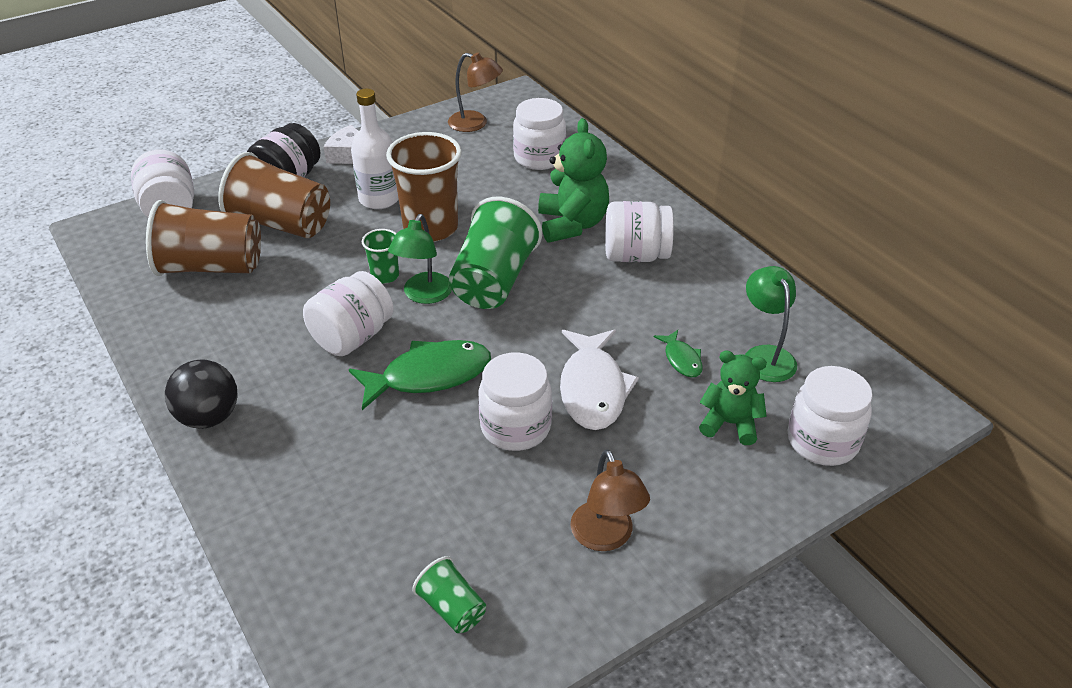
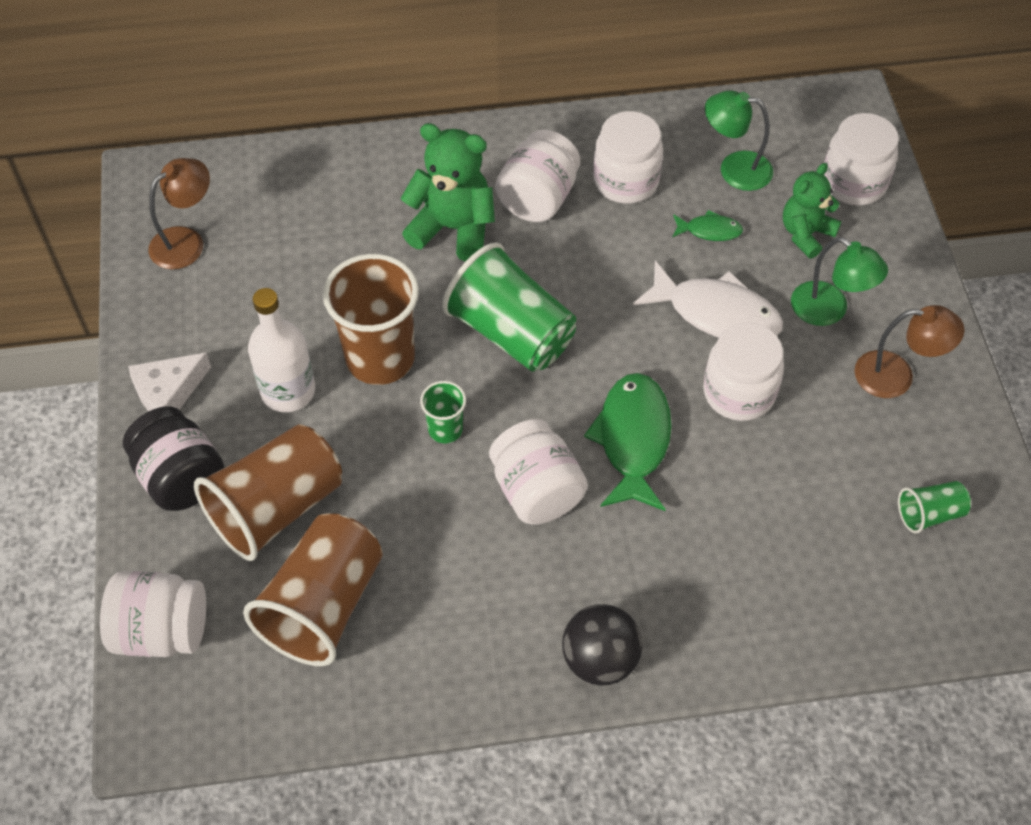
camera: 65 degrees left, 15 degrees up
(424, 295) = (501, 403): green lamp -> green lamp (829, 311)
(539, 158) = (305, 208): white jar -> white jar (626, 181)

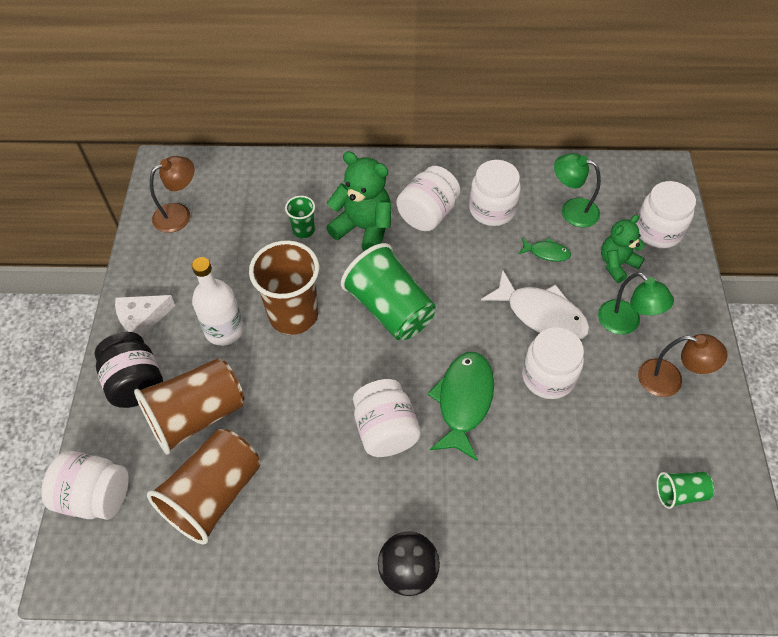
camera: 10 degrees right, 0 degrees up
(445, 429) = (329, 374): green cup -> green cup (303, 230)

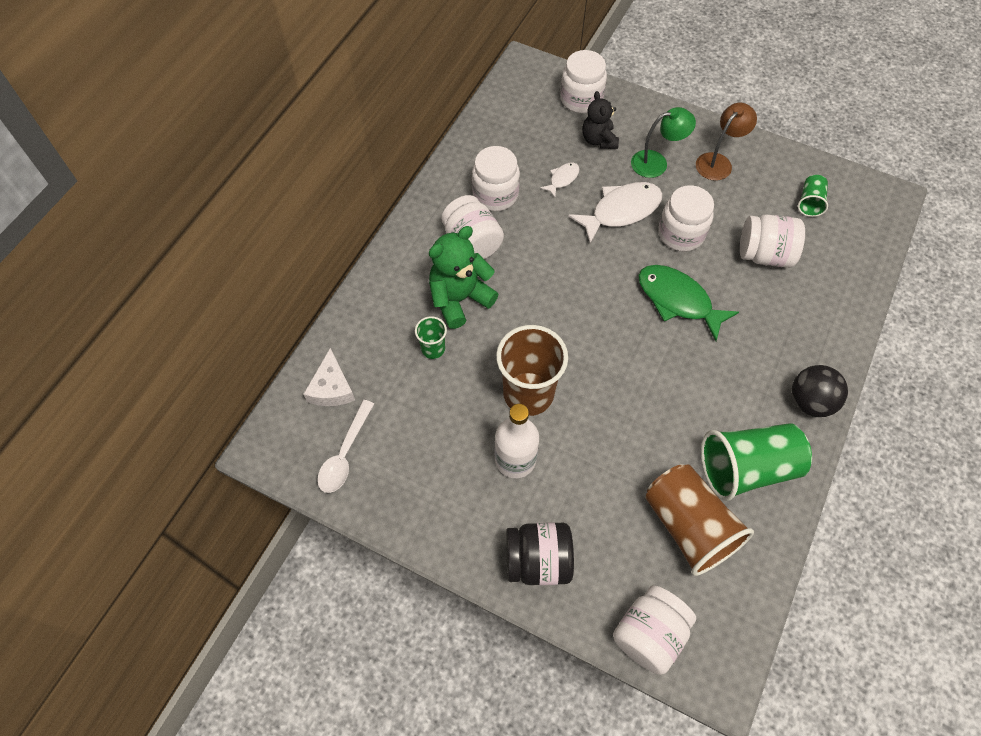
camera: 65 degrees left, 5 degrees up
(142, 319) = (463, 532): white cheese -> white cheese (332, 388)
(179, 214) = (344, 454): brown lamp -> white spoon
(197, 415) = (600, 515): brown cup -> none
(385, 430) = (681, 367): white jar -> white jar (764, 255)
(390, 309) = (561, 315): green cup -> green cup (746, 468)
(546, 252) = (562, 179): green fish -> white fish
(572, 210) = (528, 142): green lamp -> none
(617, 264) = (598, 140): green teddy bear -> black teddy bear

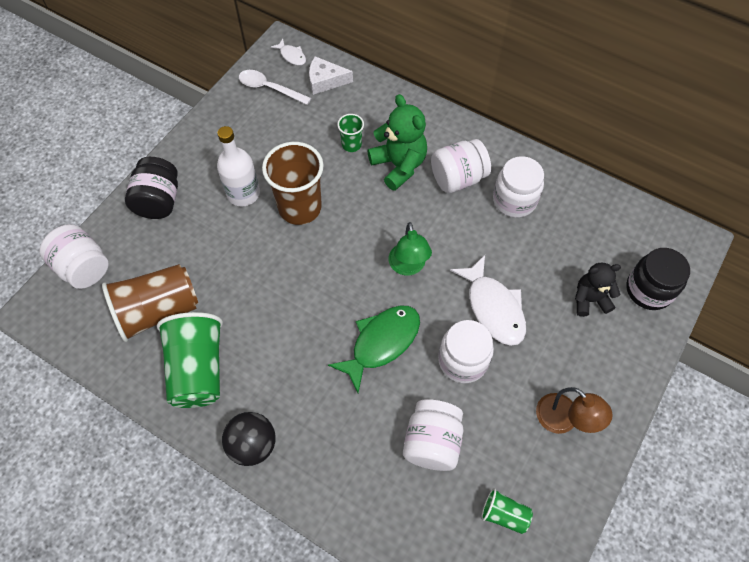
camera: 95 degrees right, 0 degrees up
(562, 179) = (535, 259): white fish -> white fish (292, 56)
(581, 99) = (648, 290): white jar -> black jar
(656, 162) = (560, 353): green lamp -> green lamp (408, 267)

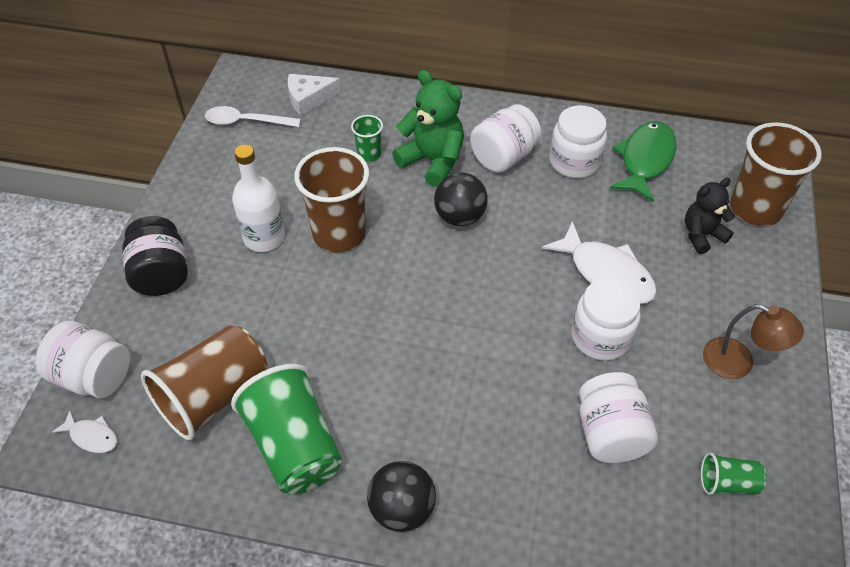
camera: 20 degrees left, 10 degrees down
(292, 56) = (257, 83): white fish -> white fish (92, 436)
(381, 343) = (501, 347): green fish -> green fish (645, 160)
(398, 222) = (460, 217): none -> black ball
(408, 267) = (493, 259): green lamp -> none
(648, 290) = (755, 208): black jar -> brown cup

